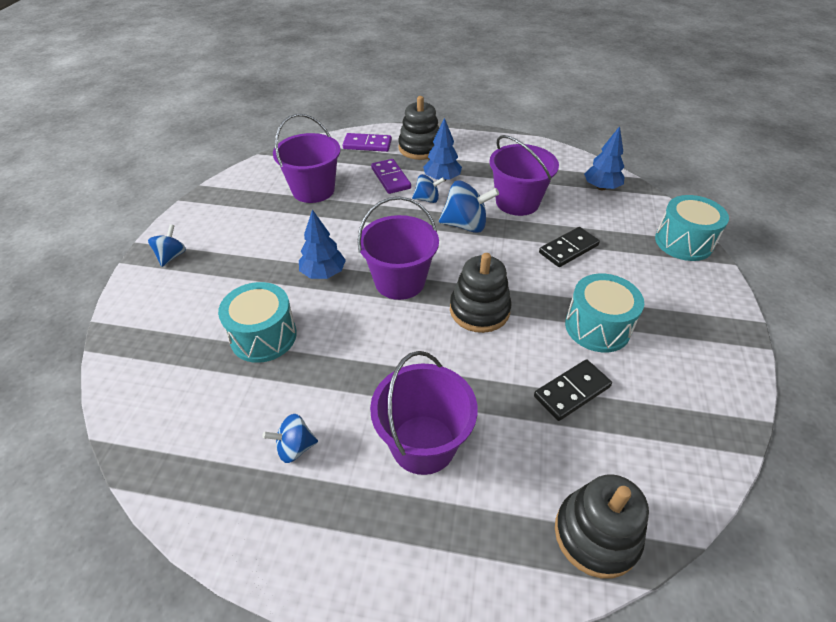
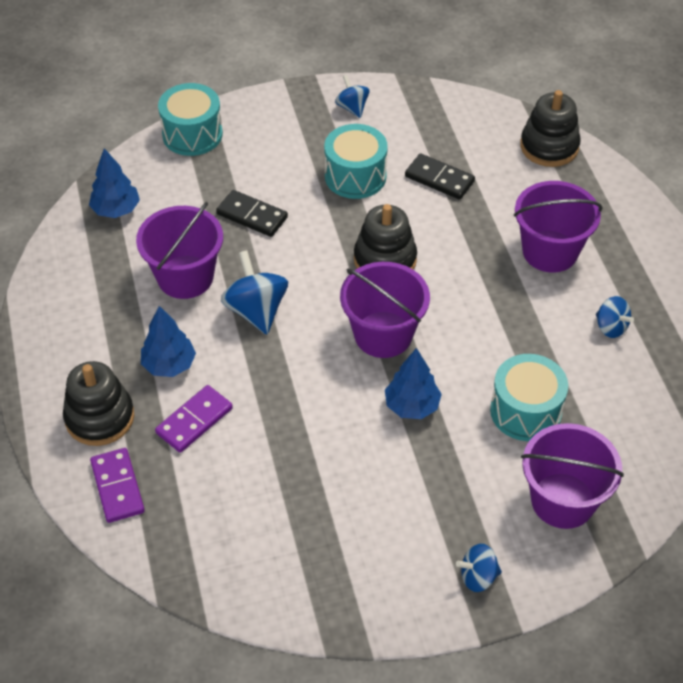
camera: 115 degrees left, 5 degrees up
(313, 190) = (265, 497): purple bucket -> purple bucket (563, 500)
(427, 199) = (223, 364): blue spinning top -> blue spinning top (352, 108)

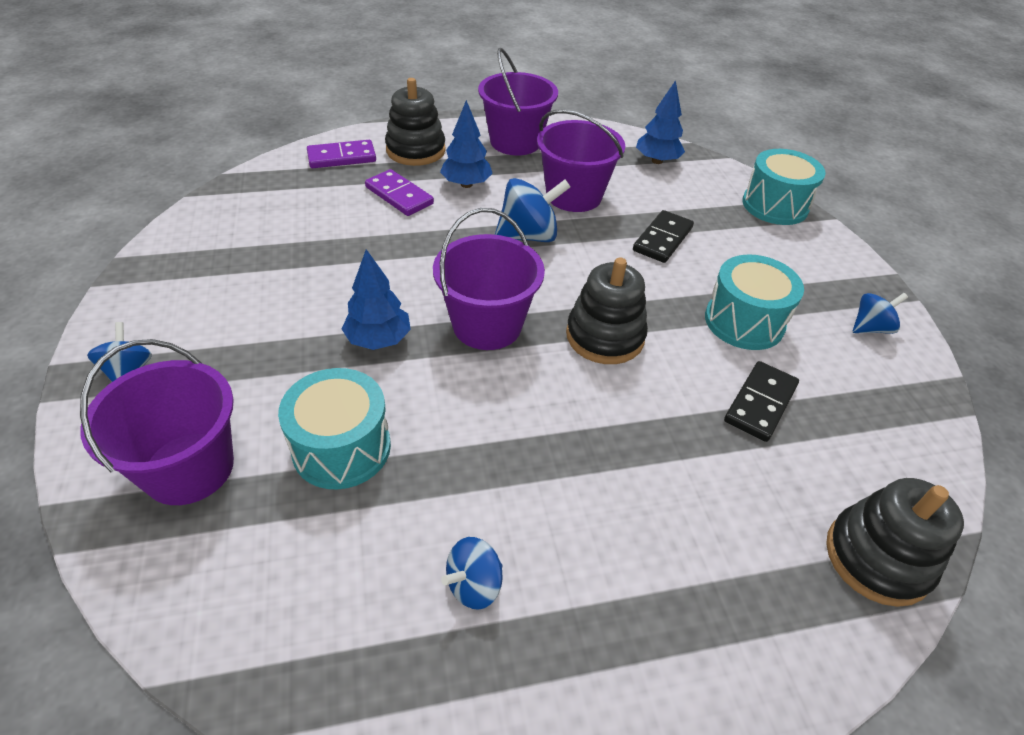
camera: 90 degrees right, 5 degrees down
(550, 251) = (634, 521): purple bucket -> purple bucket (515, 142)

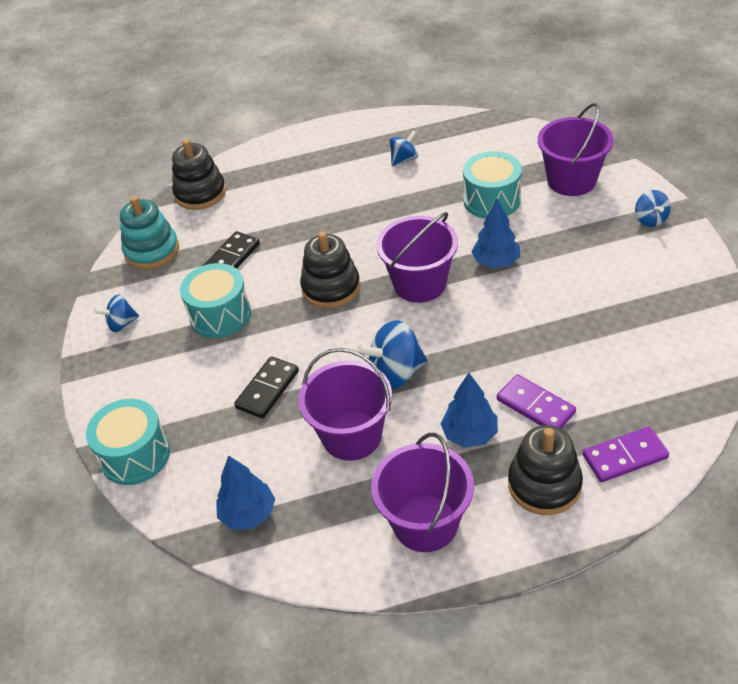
camera: 175 degrees left, 0 degrees up
(897, 436) = (152, 251): none -> turquoise stacking toy

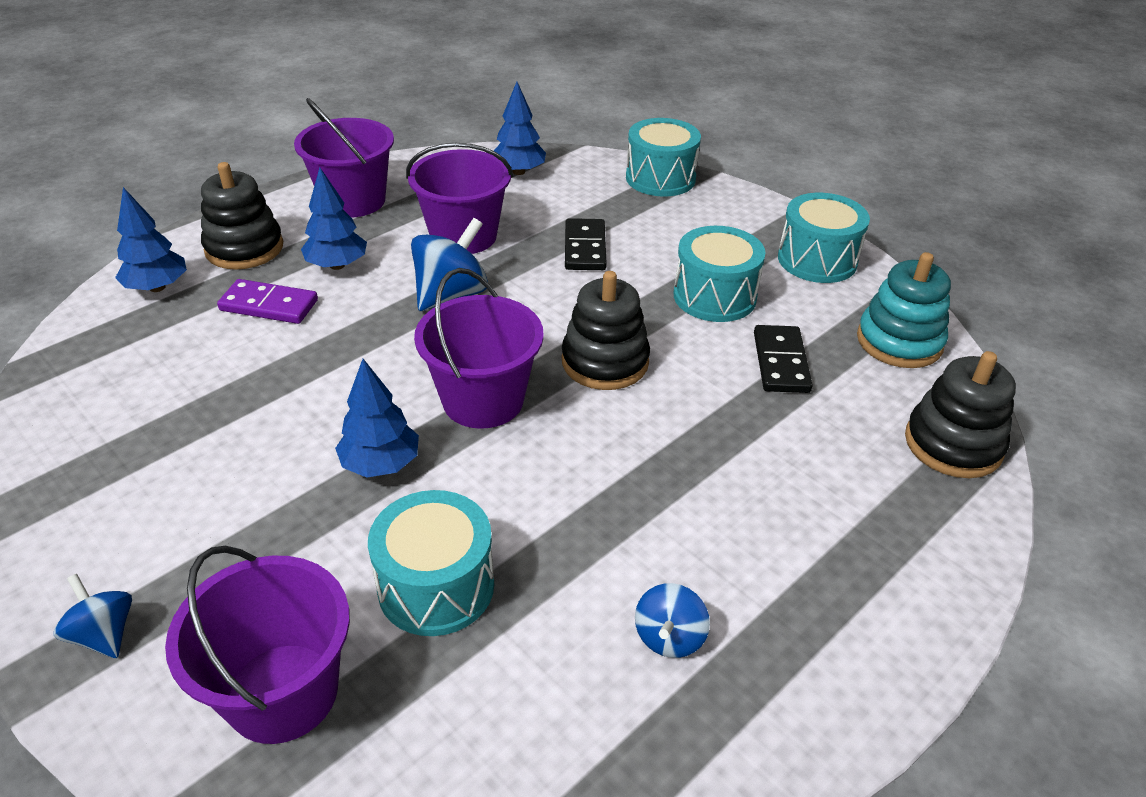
camera: 145 degrees right, 5 degrees down
(121, 324) = (817, 260): blue spinning top -> turquoise drum
(625, 457) = (157, 287): purple domino -> blue tree

